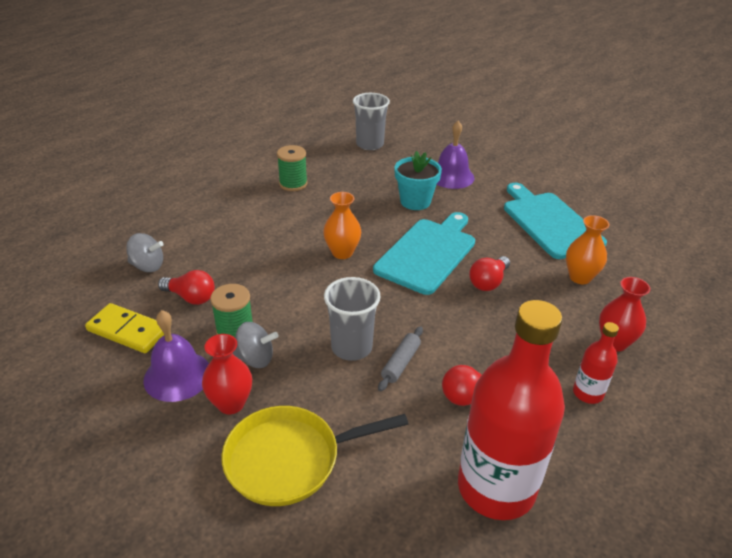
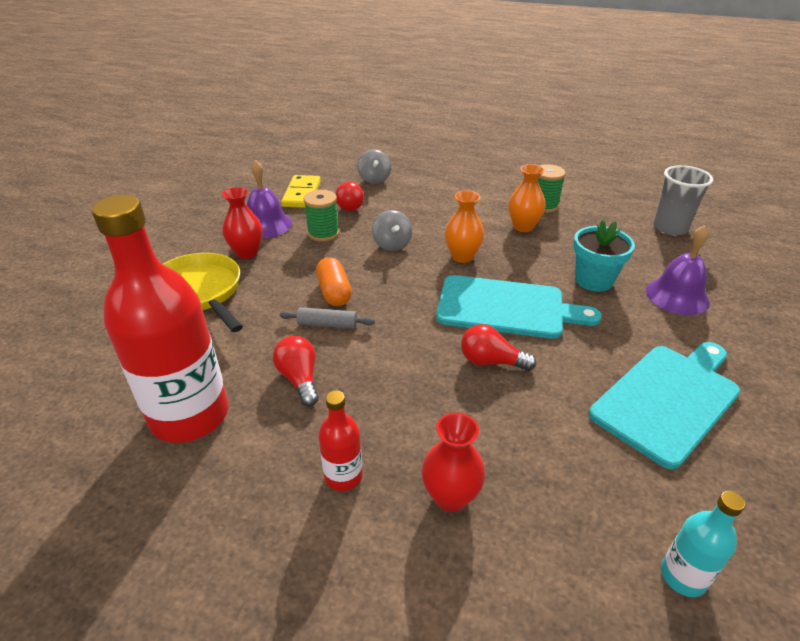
camera: 70 degrees right, 0 degrees up
(255, 359) = (298, 250): grey spinning top -> grey spinning top (392, 245)
(351, 347) = (334, 292): grey cup -> orange capsule
(580, 277) = (567, 446): orange vase -> orange vase (523, 227)
(677, 272) = (683, 576): none -> turquoise bottle

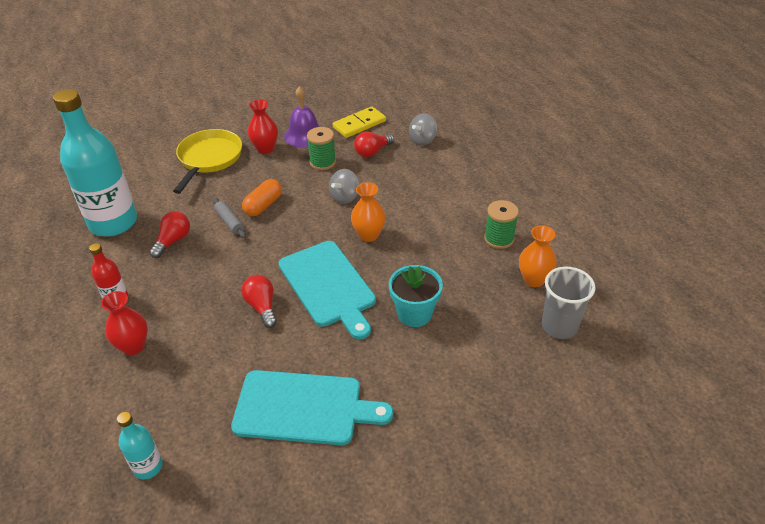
camera: 50 degrees right, 5 degrees up
(190, 415) = (113, 222): red bottle -> turquoise bottle
(523, 227) = (449, 244): orange vase -> orange vase (534, 280)
(677, 296) = (446, 368): purple bell -> none

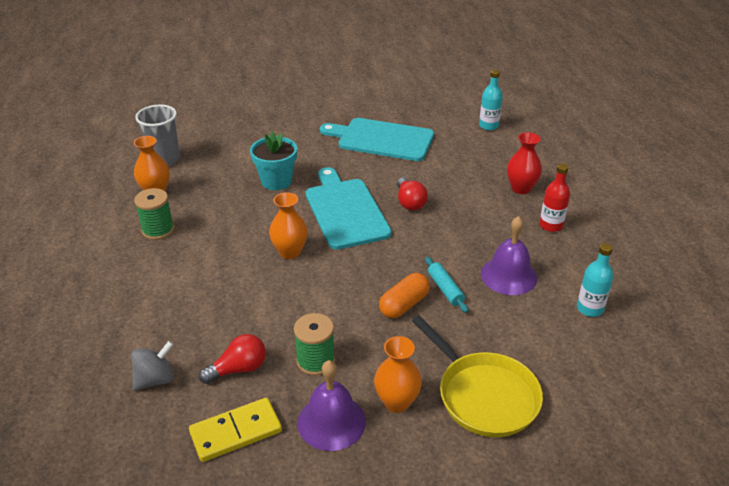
camera: 170 degrees left, 5 degrees down
(113, 222) = (589, 308): turquoise bottle -> turquoise bottle, size x0.45
(173, 241) = (508, 275): red light bulb -> purple bell
(209, 159) = (484, 395): yellow pan -> yellow pan turned 60 degrees counterclockwise
(229, 222) = (445, 289): grey rolling pin -> turquoise rolling pin
(265, 149) = (397, 402): red vase -> orange vase
(345, 197) = (301, 301): grey spinning top -> none

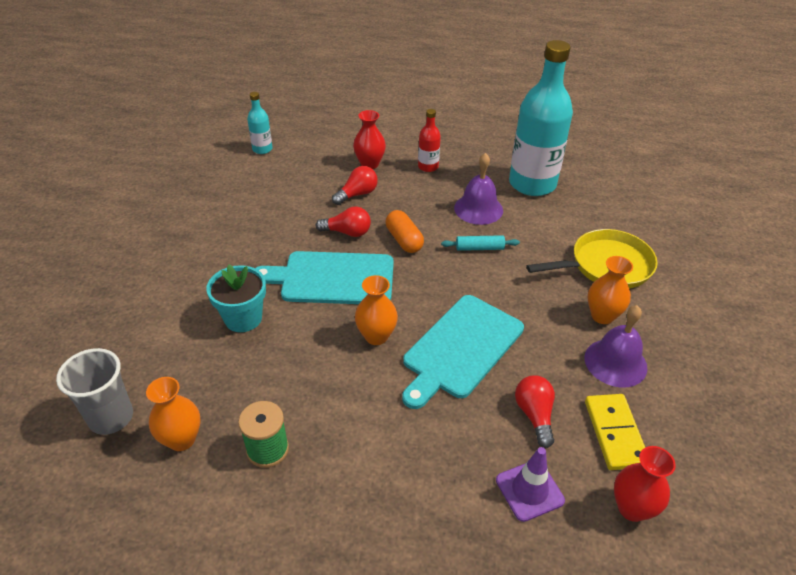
camera: 70 degrees left, 5 degrees up
(152, 454) = (632, 508): none -> red vase
(155, 379) = (529, 490): grey spinning top -> purple traffic cone
(315, 361) = (540, 355): green spool -> none
(382, 139) = (228, 219): turquoise cutting board -> turquoise cutting board (460, 348)
(404, 305) = (489, 278): orange capsule -> orange capsule (404, 240)
(468, 193) = (357, 194): none -> red light bulb
(589, 308) = (532, 184): turquoise bottle -> turquoise bottle, size x2.24

